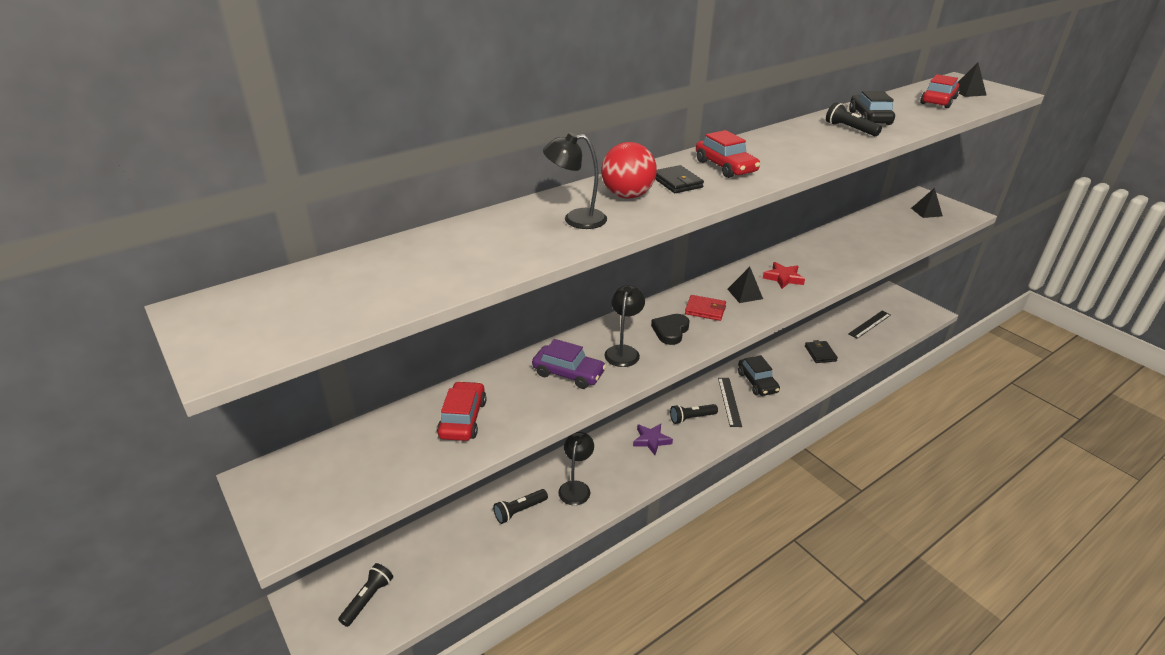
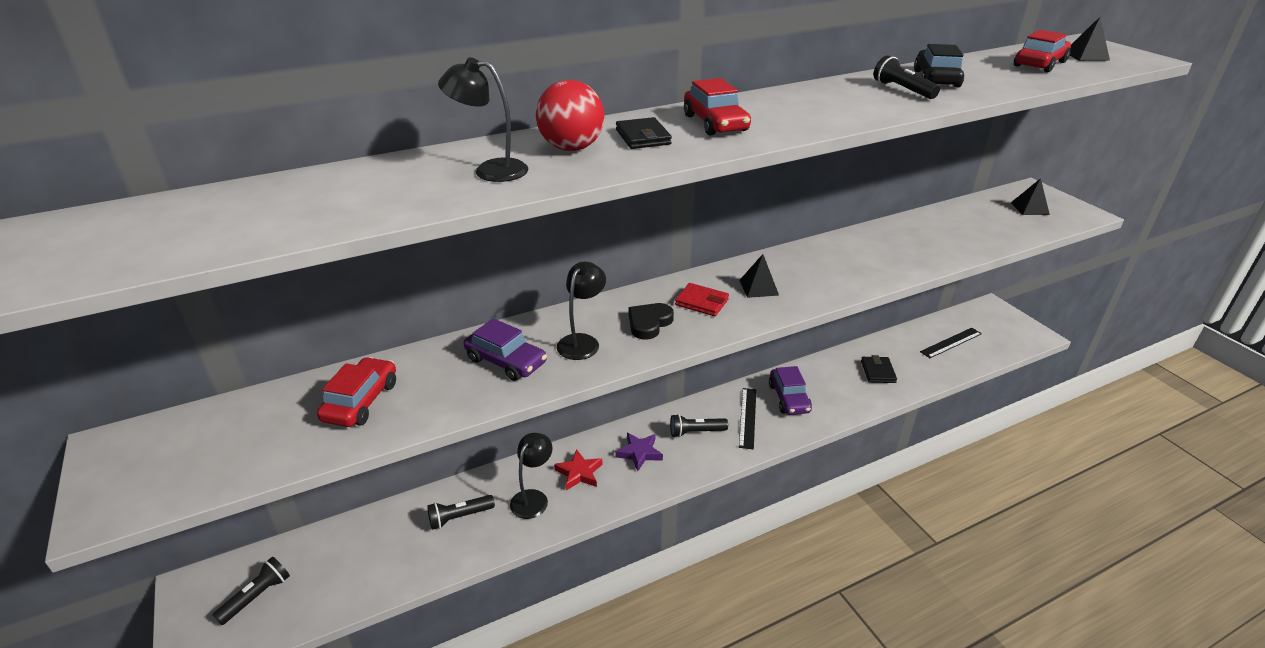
camera: 10 degrees right, 0 degrees up
(757, 382) = (789, 398): black car -> purple car
(783, 278) = (814, 273): red star -> red star (579, 473)

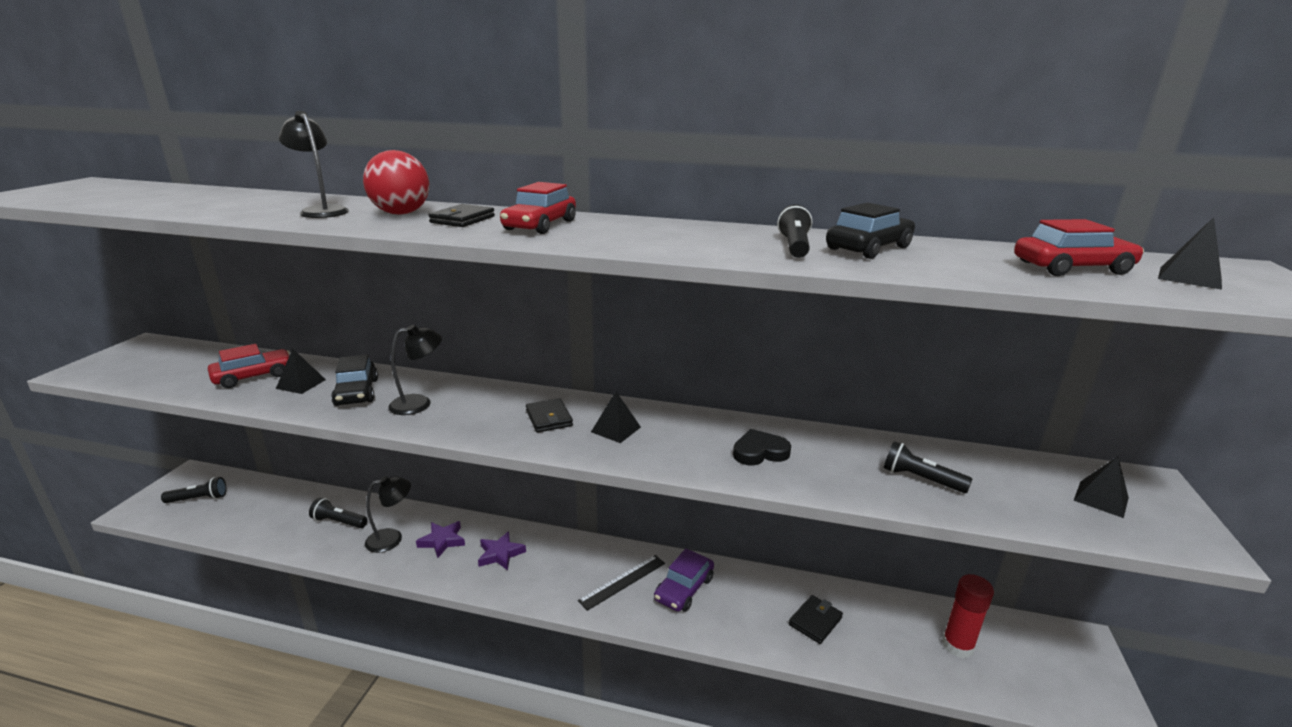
camera: 40 degrees right, 10 degrees down
(432, 382) = (301, 384): none -> black pyramid
(506, 361) = (357, 392): purple car -> black car
(579, 473) = (442, 541): red star -> purple star
(649, 323) = (483, 413): black heart -> black heart (759, 452)
(696, 432) = (564, 566): black flashlight -> black flashlight (921, 479)
(701, 302) = (549, 418): red wallet -> black wallet
(951, 342) = (957, 646): black ruler -> red glue stick

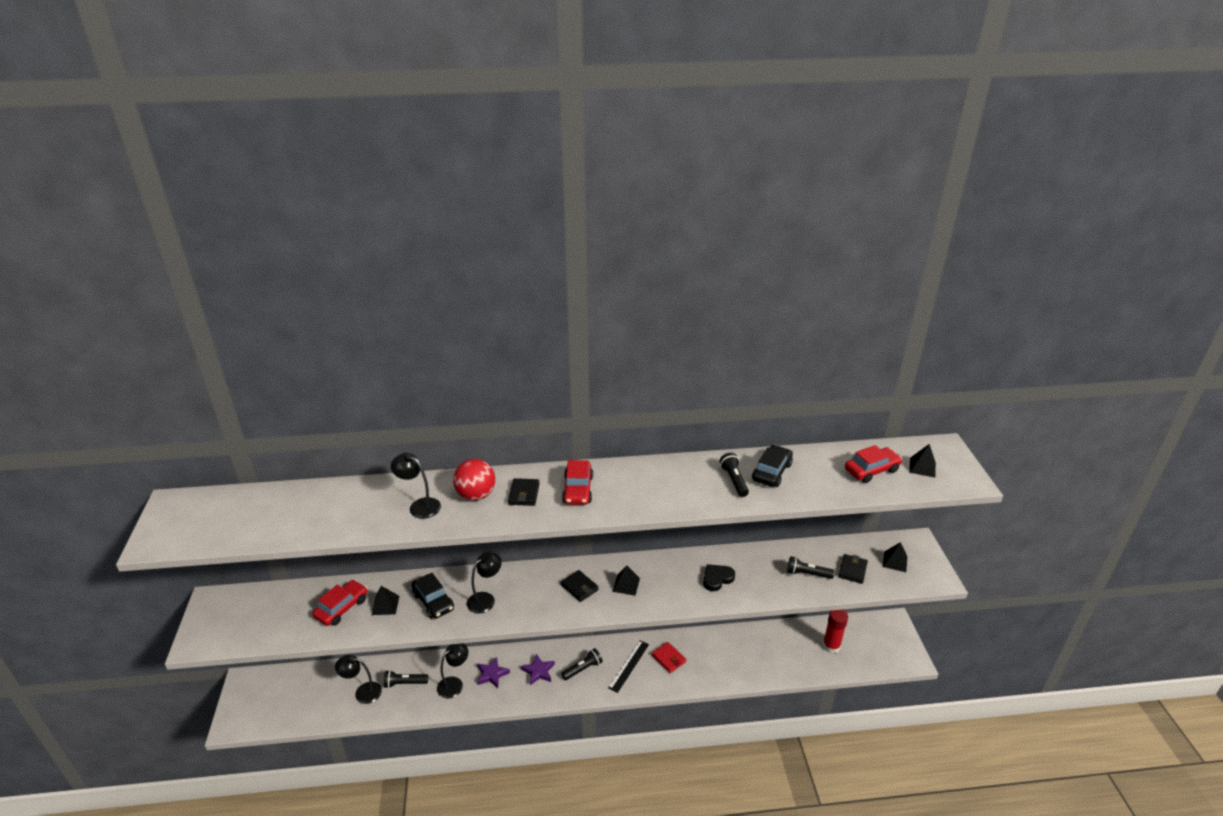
camera: 20 degrees left, 10 degrees up
(198, 499) = (275, 699): black flashlight -> black flashlight (583, 669)
(288, 518) = (362, 692): none -> black lamp
(684, 589) = (668, 659): purple car -> red wallet
(815, 621) = (752, 655): black wallet -> black wallet (852, 570)

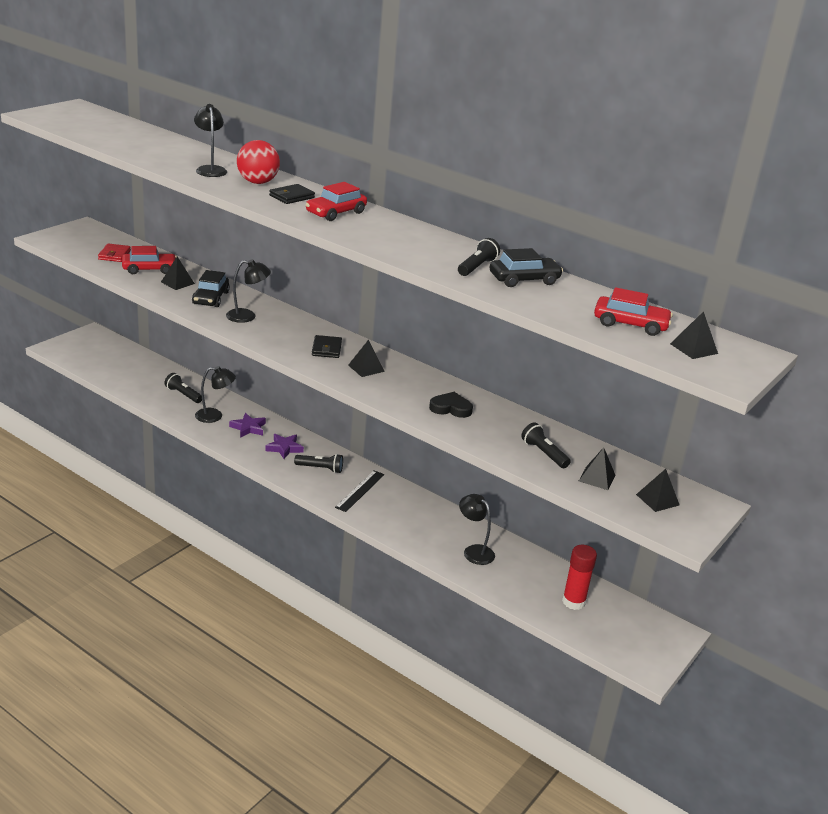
camera: 40 degrees right, 5 degrees down
(362, 692) = (150, 382): black lamp -> black lamp (474, 551)
(629, 666) = (360, 491): black ruler -> black ruler turned 45 degrees counterclockwise
(668, 659) = (401, 508): red wallet -> red wallet (114, 255)
(852, 570) = (597, 478): black wallet -> black pyramid

